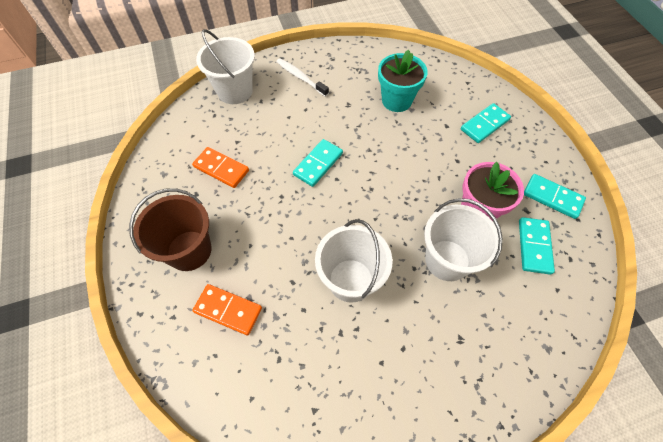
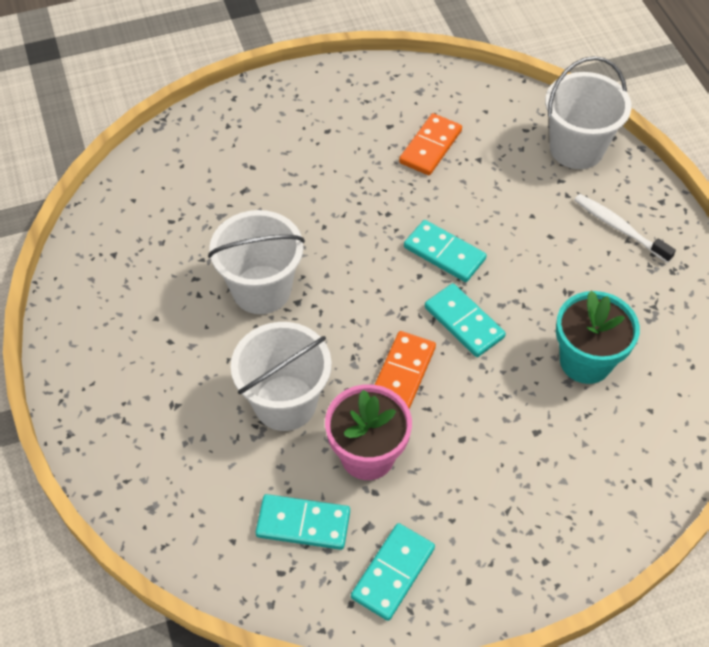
camera: 90 degrees right, 5 degrees down
(189, 250) = (308, 129): brown bucket -> none
(228, 310) = (231, 172): orange domino -> orange domino (403, 373)
(300, 77) = (619, 228): white toothbrush -> white toothbrush turned 90 degrees counterclockwise
(484, 124) = (545, 493): turquoise domino -> turquoise domino (464, 322)

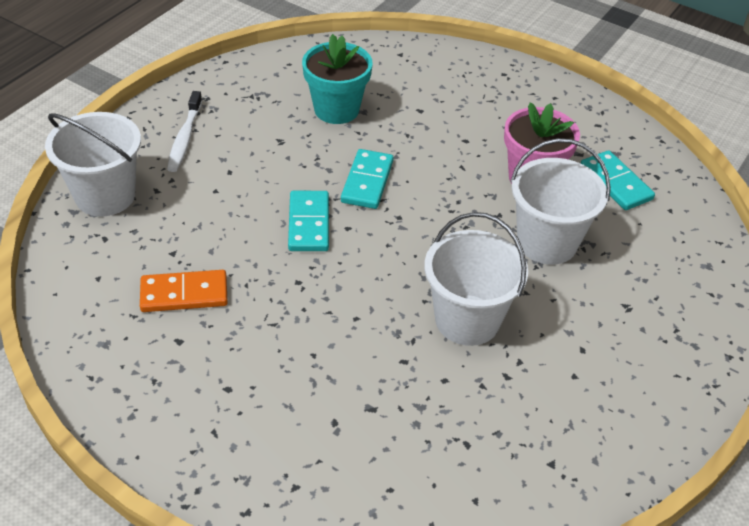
camera: 130 degrees left, 10 degrees down
(393, 573) = (591, 128): turquoise domino -> none
(403, 373) = (448, 193): orange domino -> none

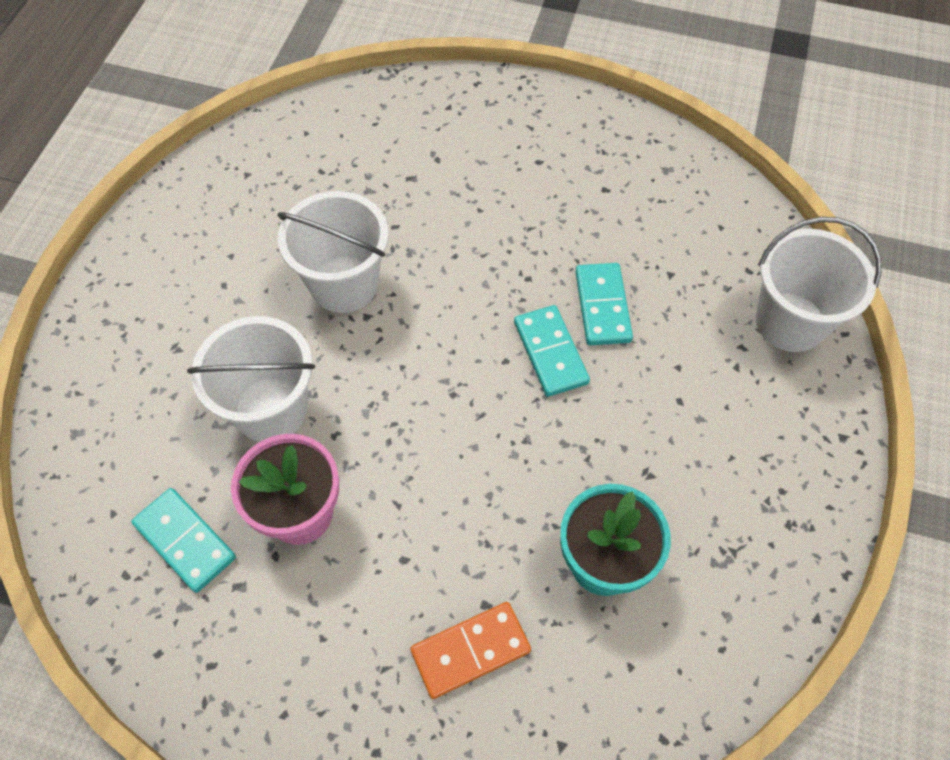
camera: 165 degrees right, 15 degrees up
(184, 138) = (766, 438): white toothbrush -> none
(184, 294) = (629, 233): orange domino -> orange domino (470, 650)
(367, 181) = (510, 437): turquoise domino -> turquoise domino (602, 306)

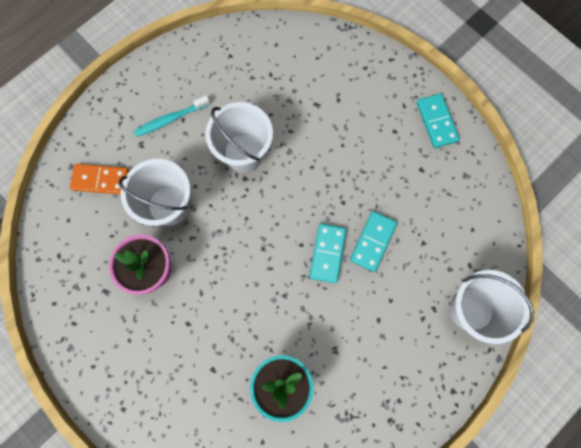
camera: 30 degrees right, 15 degrees up
(185, 541) = (93, 254): turquoise domino -> turquoise domino (436, 122)
(204, 293) = (170, 119): none -> turquoise toothbrush
(470, 650) = (192, 388): orange domino -> orange domino (101, 180)

